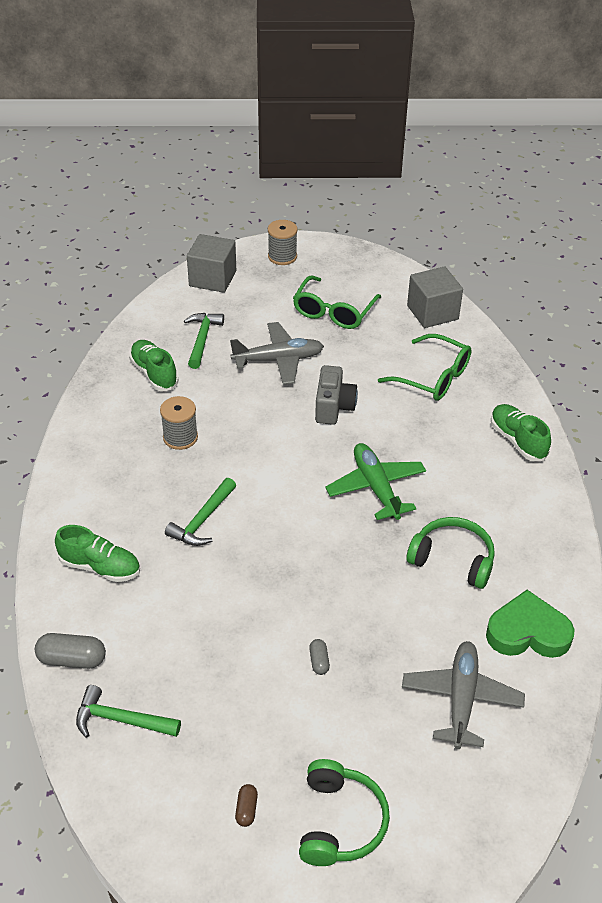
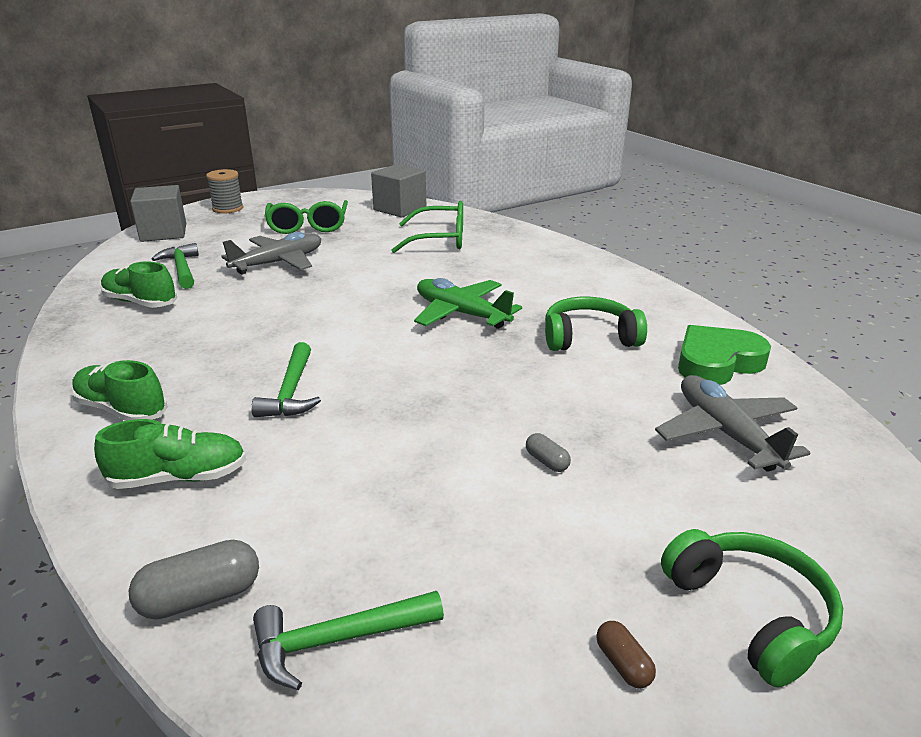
camera: 30 degrees left, 15 degrees down
(180, 437) = (209, 338): grey spool -> none
(333, 407) = (364, 277): grey camera -> none
(517, 440) = (553, 254): green shoe -> green shoe (122, 409)

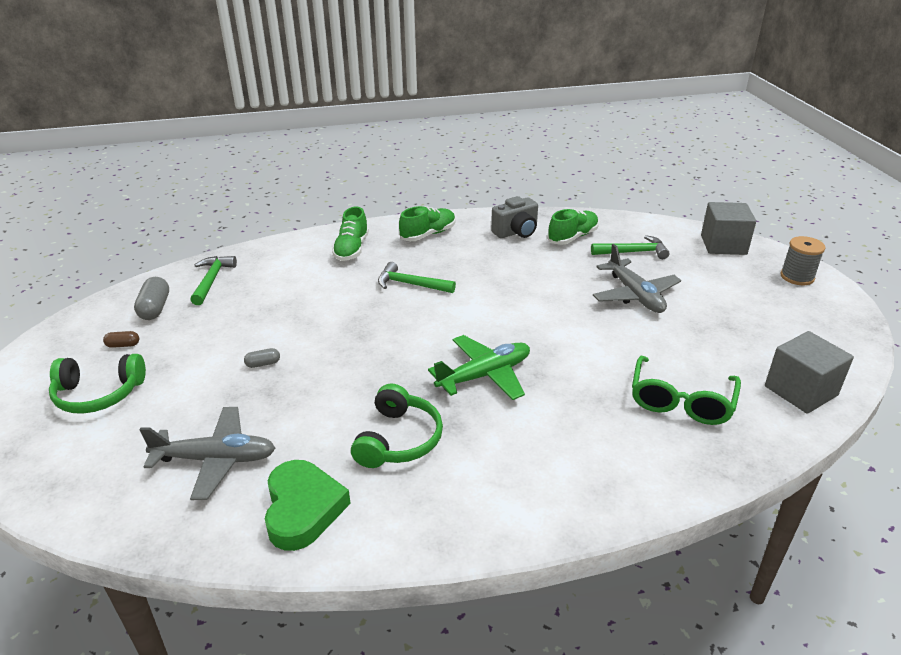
camera: 110 degrees right, 5 degrees up
(121, 339) = (516, 232): none -> grey camera
(200, 597) = (265, 253): grey capsule -> grey capsule (155, 308)
(308, 226) = (736, 319): green glasses -> none

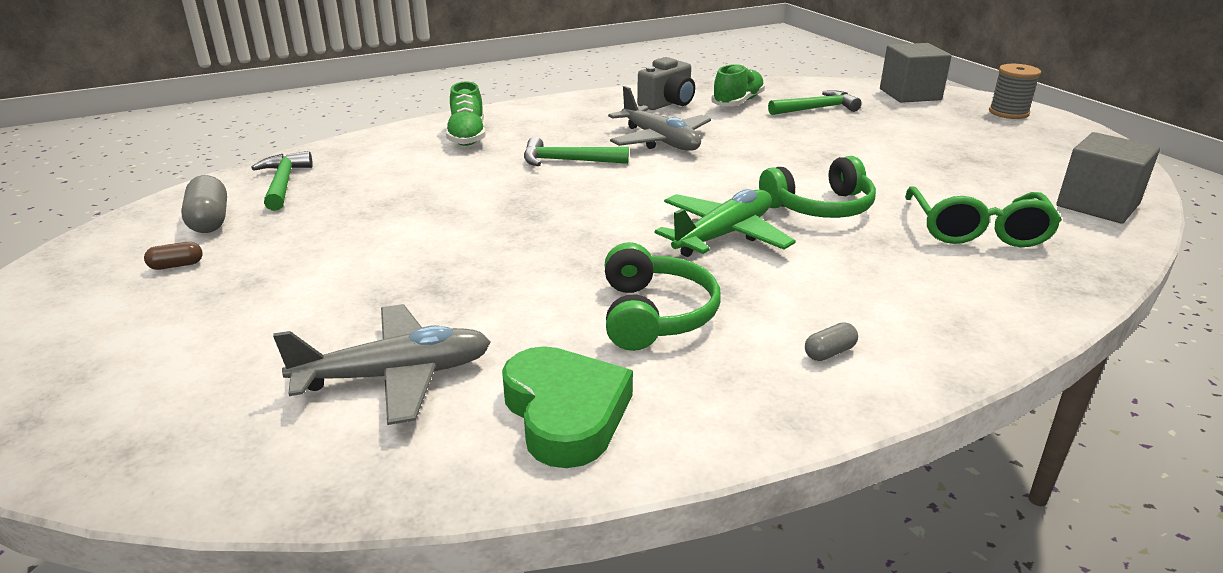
camera: 15 degrees left, 5 degrees down
(98, 394) = (160, 326): green headphones -> green headphones (820, 207)
(263, 364) = (409, 260): grey capsule -> grey capsule (829, 352)
(428, 234) = (559, 114): green shoe -> none
(635, 295) = (848, 144): grey plane -> grey plane (660, 141)

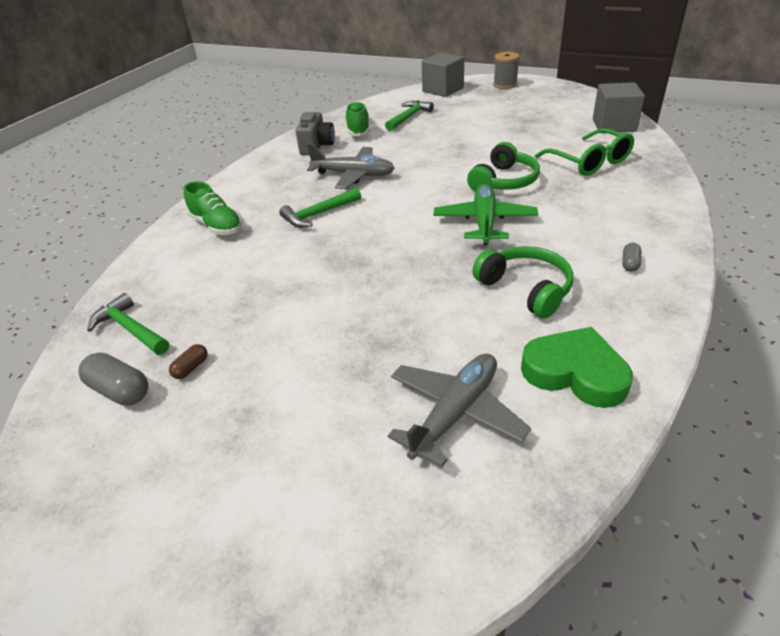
camera: 35 degrees left, 10 degrees up
(176, 265) = (159, 439): brown capsule -> brown capsule (191, 368)

